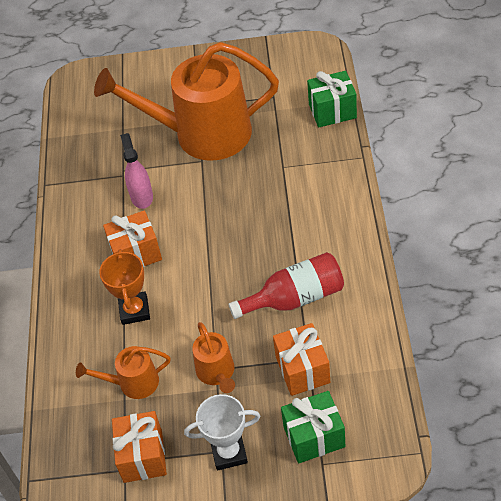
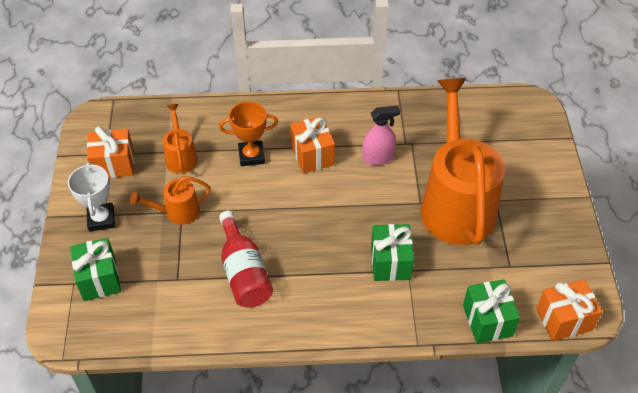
camera: 85 degrees right, 0 degrees up
(274, 180) = (390, 262): none -> green gift
(302, 370) = (166, 274): orange gift -> orange gift (564, 319)

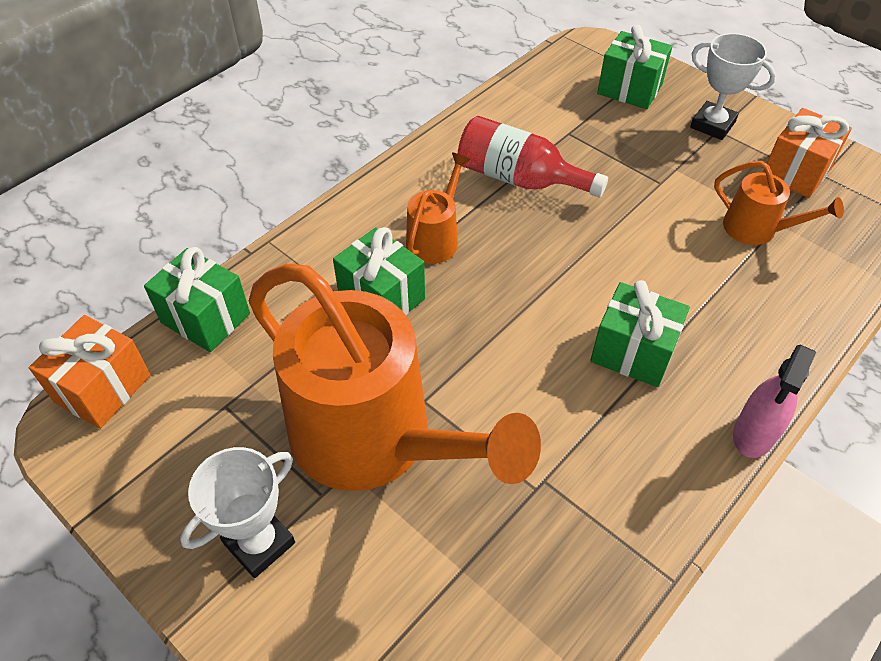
camera: 135 degrees right, 0 degrees up
(177, 212) = (663, 179): orange watering can -> orange watering can (435, 239)
(251, 156) = (694, 292): orange trophy -> none
(312, 155) = (633, 352): orange gift -> green gift
(378, 157) = (552, 421): pink spray bottle -> pink spray bottle (754, 434)
(534, 201) = (259, 543): none -> white trophy

